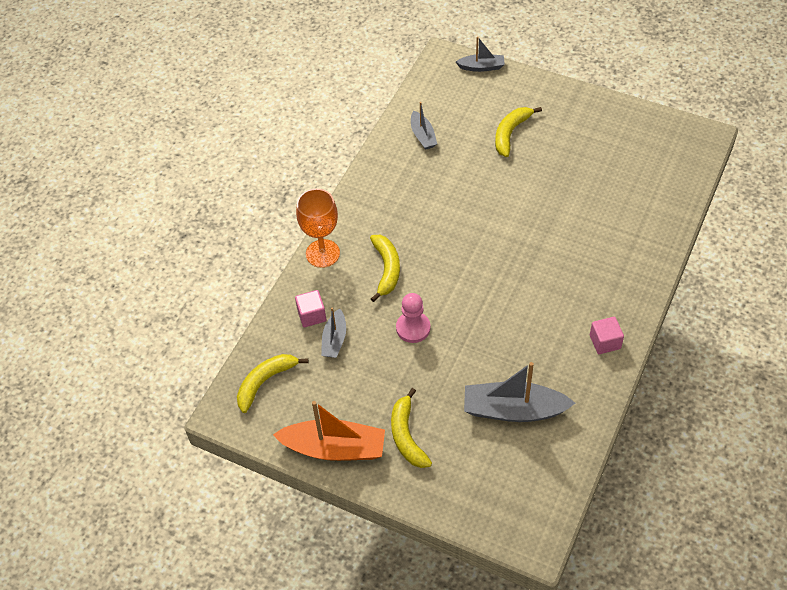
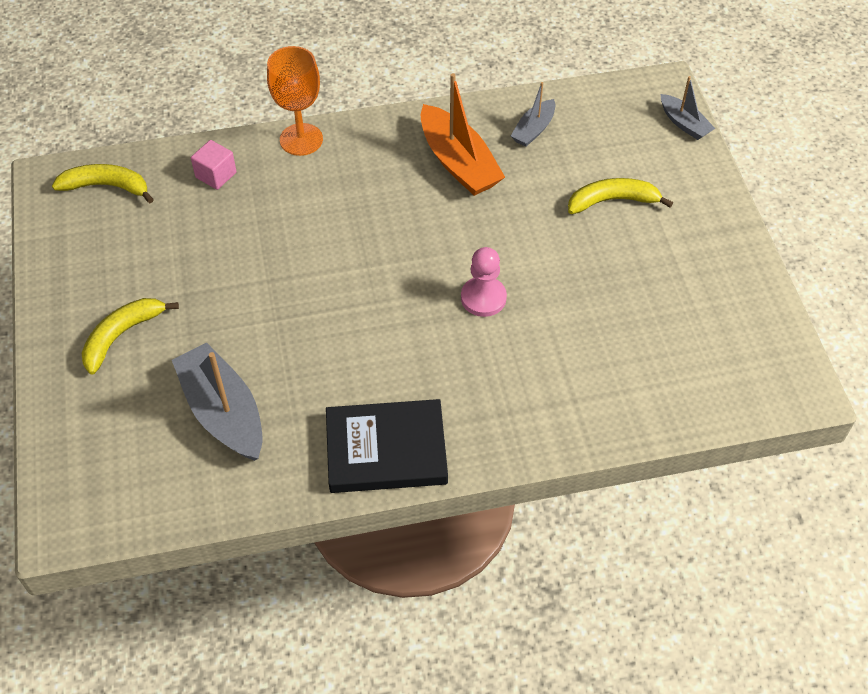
camera: 50 degrees right, 0 degrees up
(334, 340) = (199, 210): grey boat -> none
(334, 448) = (65, 284): orange boat -> orange boat (458, 163)
(386, 269) = (324, 200): yellow banana -> none
(413, 328) = (265, 264): pink pawn -> pink pawn (483, 298)
(605, 342) = (386, 450): pink cube -> black book

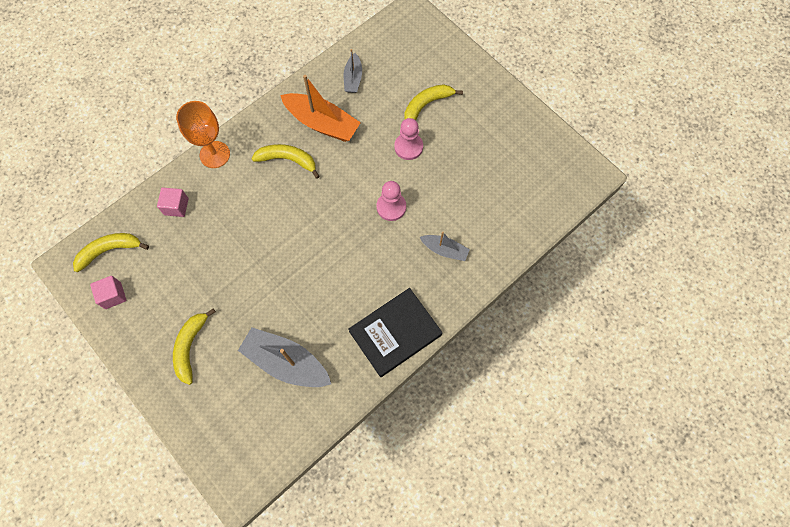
camera: 30 degrees left, 15 degrees up
(76, 236) = (113, 295): none -> pink cube
(386, 184) = (288, 160): none -> yellow banana
(554, 239) = (408, 147): none -> pink pawn
(684, 123) = (437, 32): grey boat -> grey boat (444, 250)

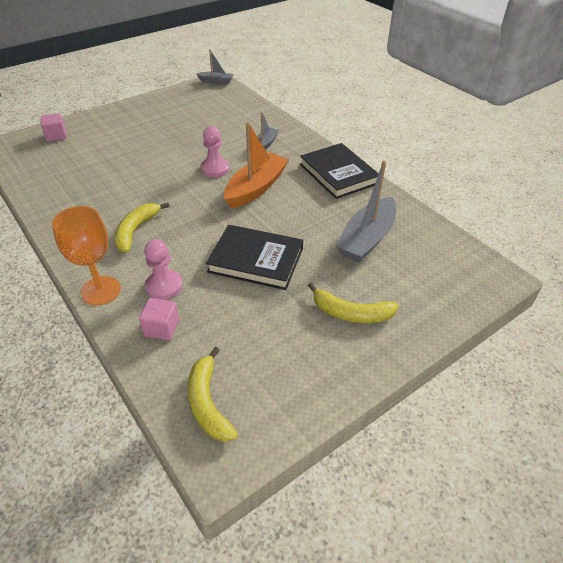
camera: 85 degrees left, 25 degrees down
(113, 295) = (277, 395): pink cube -> pink cube (56, 136)
(253, 264) = (256, 260): none -> black book
(322, 123) = (102, 205): orange boat -> orange boat (256, 188)
(353, 78) = (58, 183): grey boat -> grey boat (216, 81)
(408, 147) = (155, 156): pink pawn -> pink pawn (164, 286)
(426, 105) = (116, 143): yellow banana -> none

